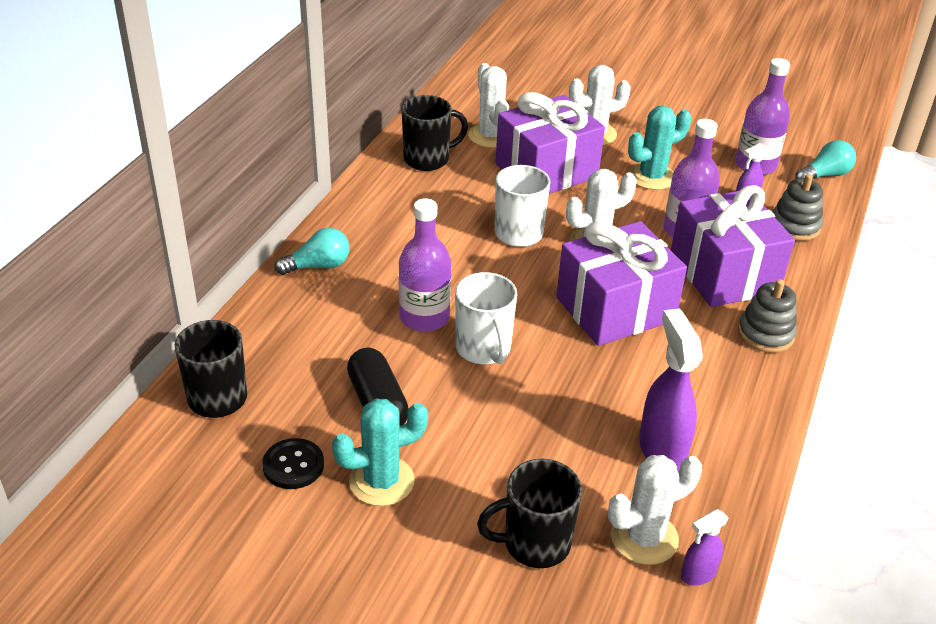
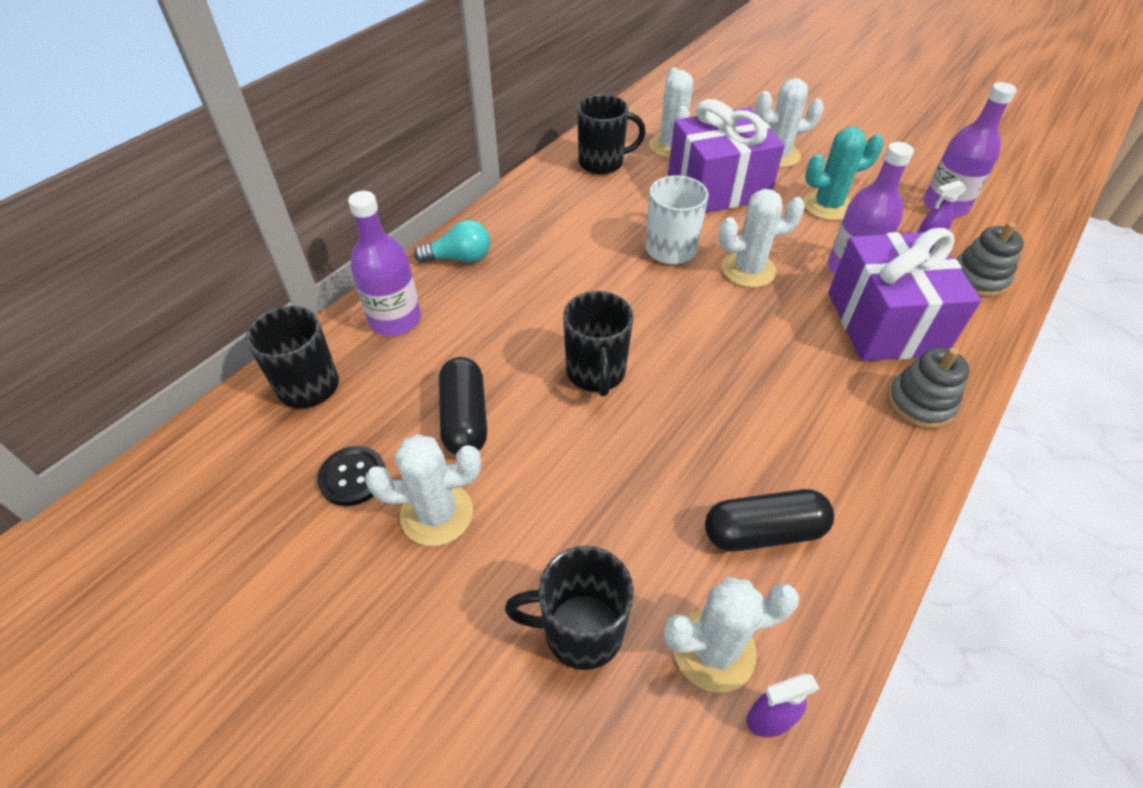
camera: 15 degrees right, 10 degrees up
(381, 481) = (437, 514): turquoise cactus -> white cactus
(424, 317) = (545, 328): purple bottle -> purple bottle (395, 320)
(483, 349) = (596, 373): white mug -> black mug
(615, 309) = (752, 347): purple gift -> none
(661, 449) = (763, 532): purple spray bottle -> black capsule
(825, 175) = (1023, 225): turquoise light bulb -> none

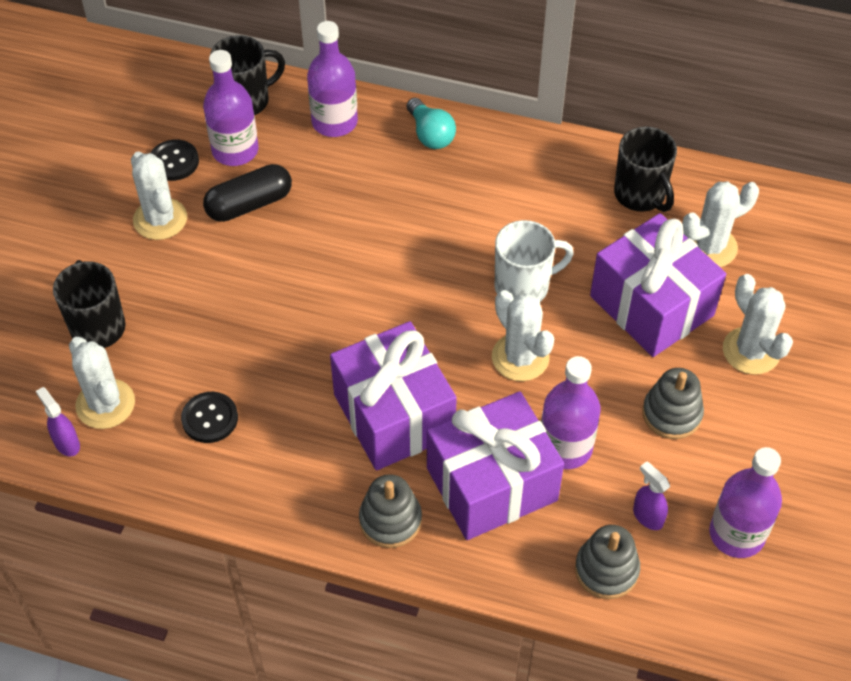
camera: 70 degrees right, 5 degrees up
(376, 412) = (235, 150): none -> purple bottle
(596, 373) = (330, 272): black mug -> none
(763, 532) = (210, 418): black capsule -> black button
(793, 369) = (394, 415): none -> purple gift
(827, 206) = (671, 414): turquoise cactus -> grey stacking toy

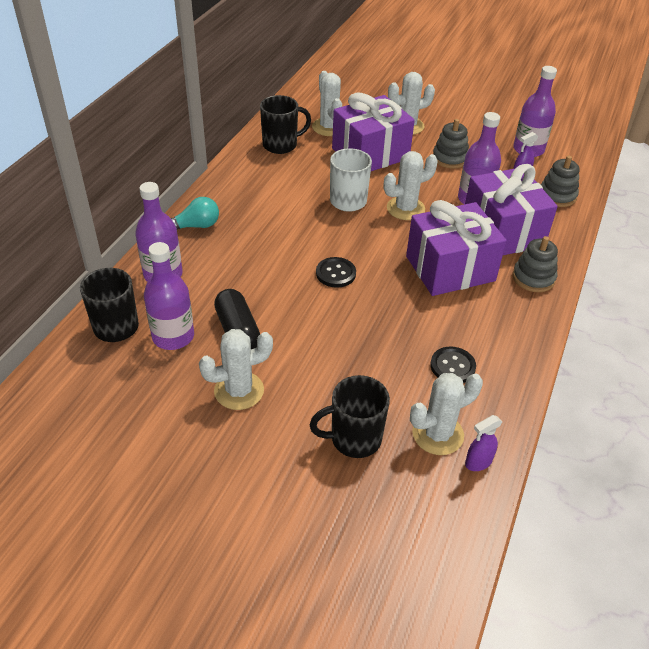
camera: 85 degrees left, 10 degrees down
(174, 161) = (172, 378): black button -> black button (335, 273)

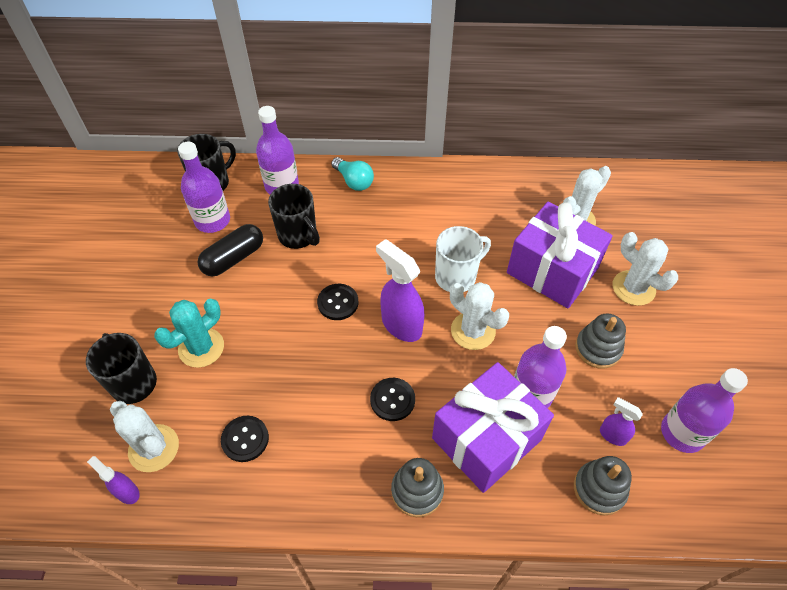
camera: 70 degrees right, 10 degrees up
(239, 391) = (166, 284): white cactus -> none
(281, 145) = (514, 194): black mug -> black mug (298, 235)
(337, 377) = (201, 348): none -> turquoise cactus
(380, 243) = (401, 325): none -> purple spray bottle
(450, 268) = (392, 400): purple gift -> black button

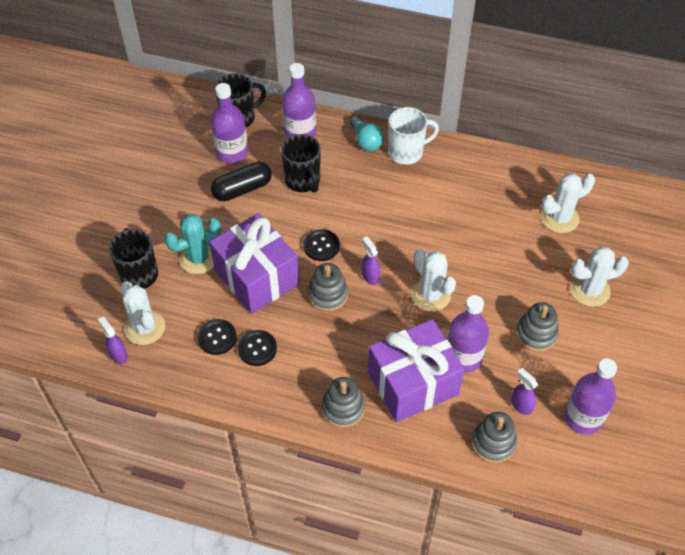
camera: 15 degrees right, 0 degrees up
(360, 356) = (328, 294): none -> grey stacking toy
(392, 400) = (344, 335): black button -> black button (257, 348)
(401, 325) = (370, 276): purple spray bottle -> purple spray bottle, size x0.54
(456, 276) = (432, 246): white mug -> white mug (406, 152)
(552, 270) = (520, 259): purple gift -> purple gift (256, 277)
(633, 288) = (590, 290): white cactus -> white cactus turned 75 degrees counterclockwise

